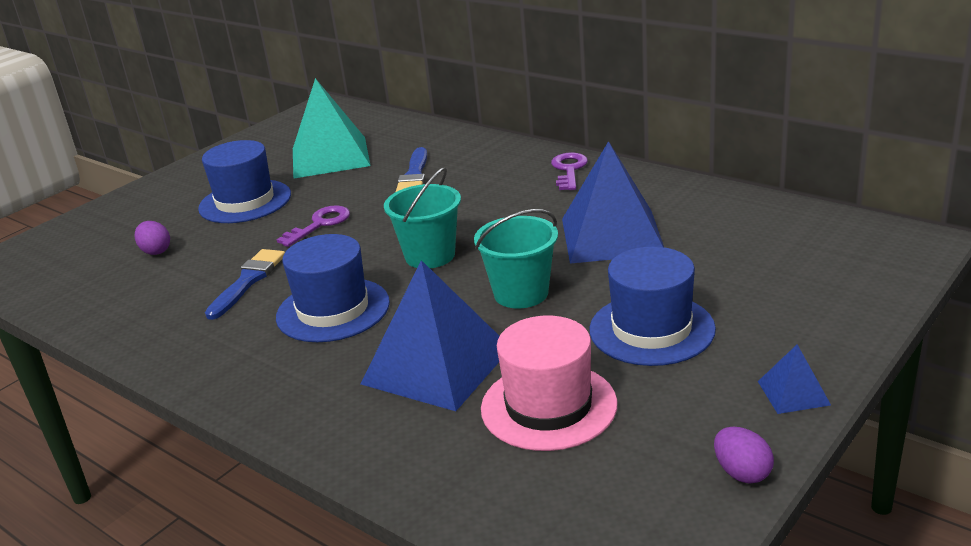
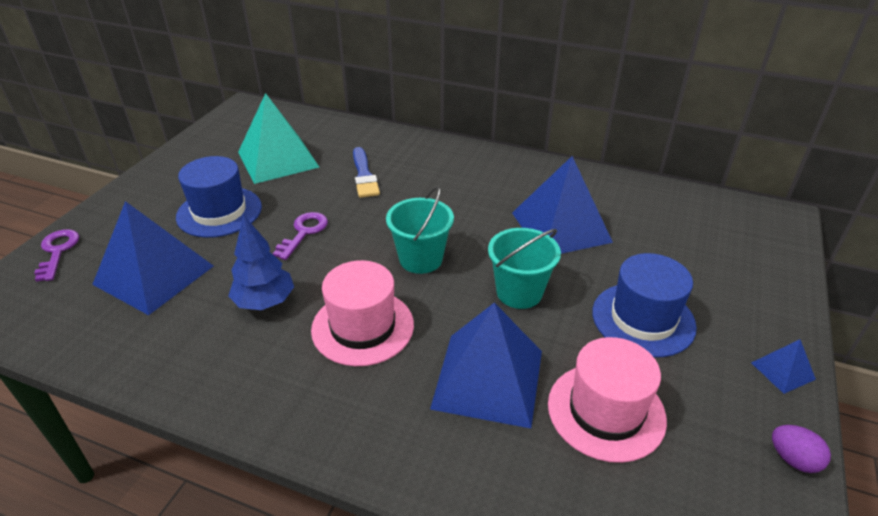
camera: 20 degrees left, 10 degrees up
(156, 251) = (154, 275): purple egg -> blue pyramid
(248, 281) = (265, 302): blue brush -> blue tree
(333, 310) = (362, 327): blue hat -> pink hat
(569, 170) = (491, 164): purple key -> purple key (57, 251)

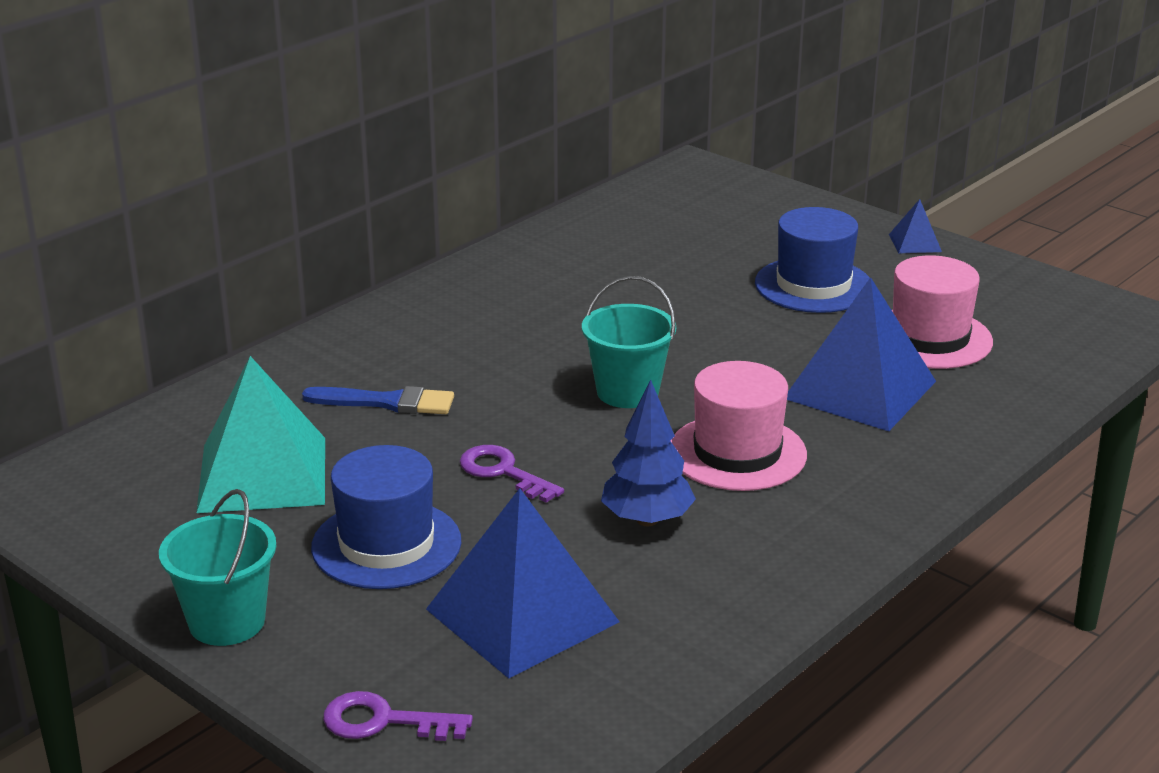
camera: 70 degrees left, 10 degrees down
(519, 292) = (731, 342): turquoise bucket -> turquoise bucket (227, 622)
(561, 227) = (624, 288): blue pyramid -> none
(793, 459) = (1013, 272): purple egg -> none

